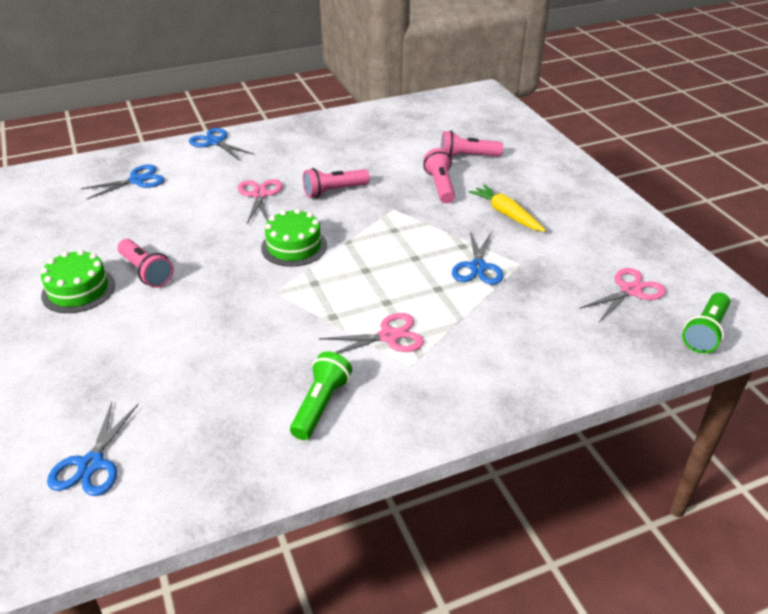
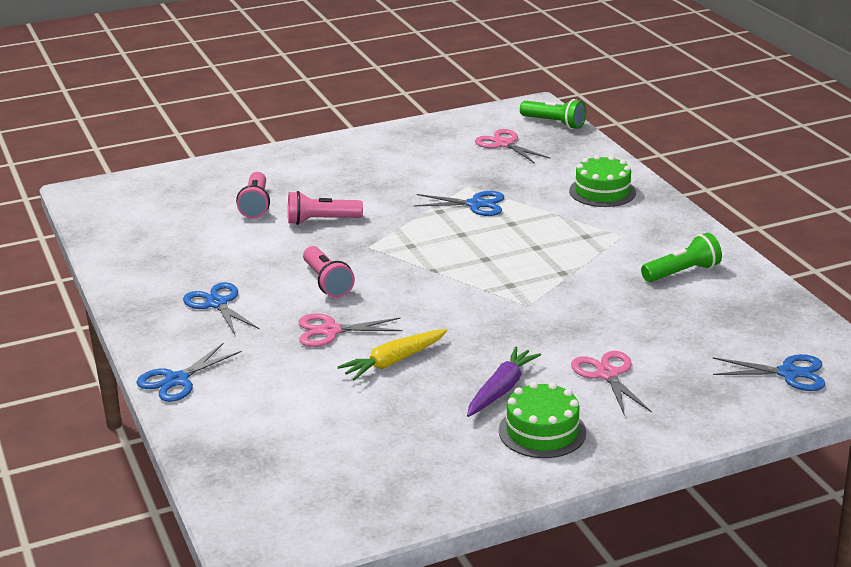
camera: 90 degrees left, 10 degrees down
(137, 180) = (282, 432): blue scissors -> blue scissors (217, 303)
(146, 272) = (501, 389): pink flashlight -> purple carrot
(294, 246) = (444, 300): green cake -> green cake (602, 191)
(320, 405) = (682, 272): green flashlight -> green flashlight turned 135 degrees clockwise
(388, 336) = (586, 245): pink scissors -> pink scissors (607, 374)
(506, 214) = (381, 188): yellow carrot -> yellow carrot (394, 361)

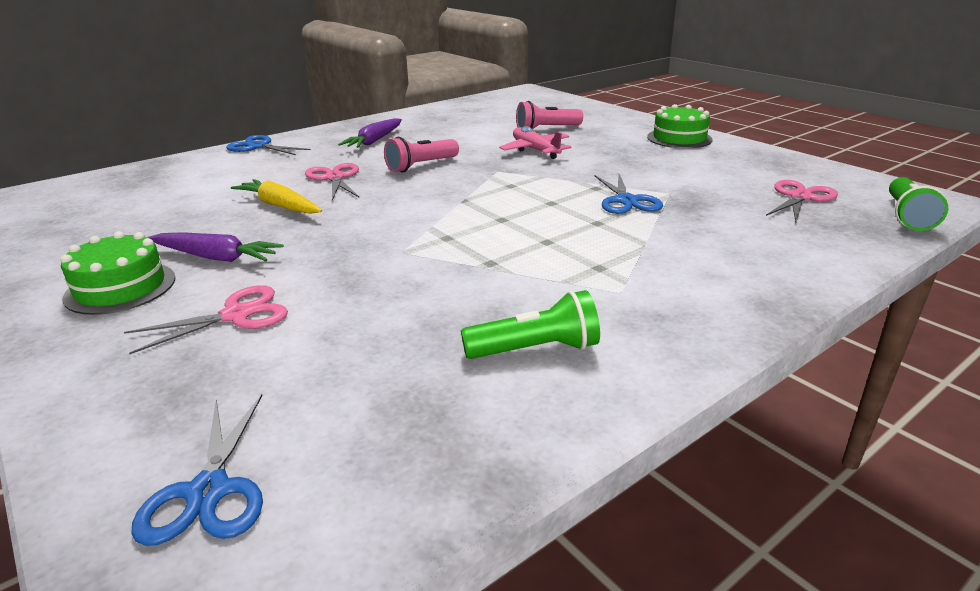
camera: 75 degrees right, 0 degrees up
(217, 303) = (374, 141): blue scissors -> purple carrot
(321, 221) = (535, 150): pink flashlight -> pink plane
(602, 191) = (741, 265): green cake -> green cake (679, 138)
(682, 272) = (535, 349): green flashlight -> green flashlight turned 60 degrees counterclockwise

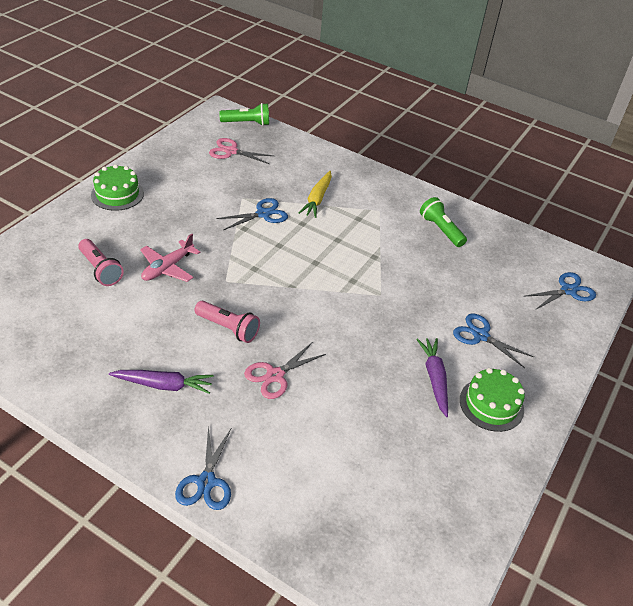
camera: 115 degrees left, 15 degrees up
(236, 315) = (480, 335): pink scissors -> blue scissors
(279, 205) = (345, 385): yellow carrot -> yellow carrot (317, 199)

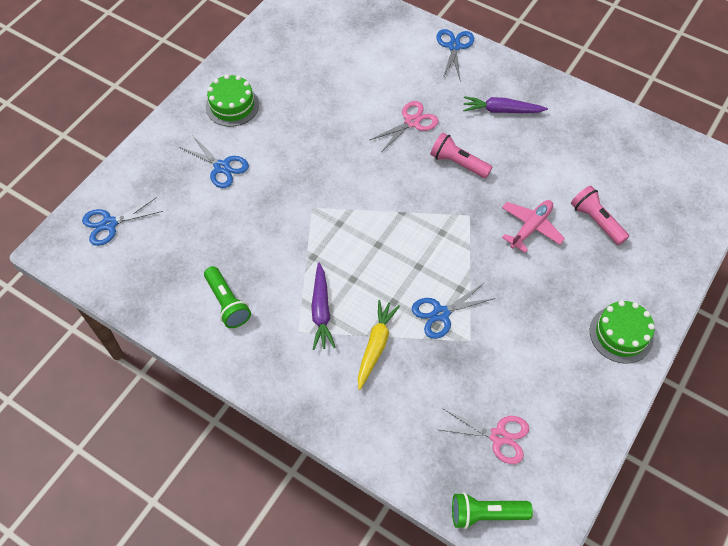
camera: 175 degrees left, 15 degrees up
(434, 379) = (275, 125): purple carrot -> purple carrot (321, 311)

